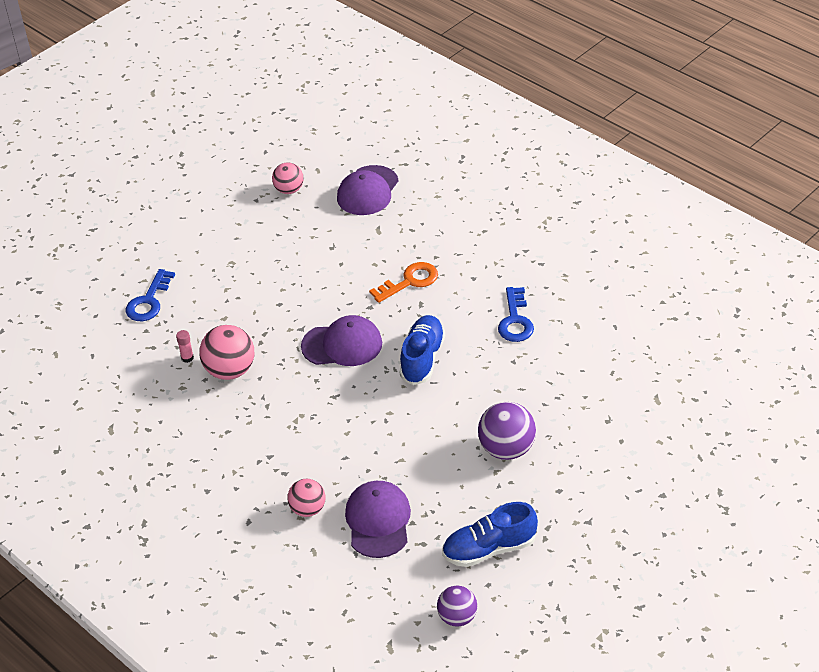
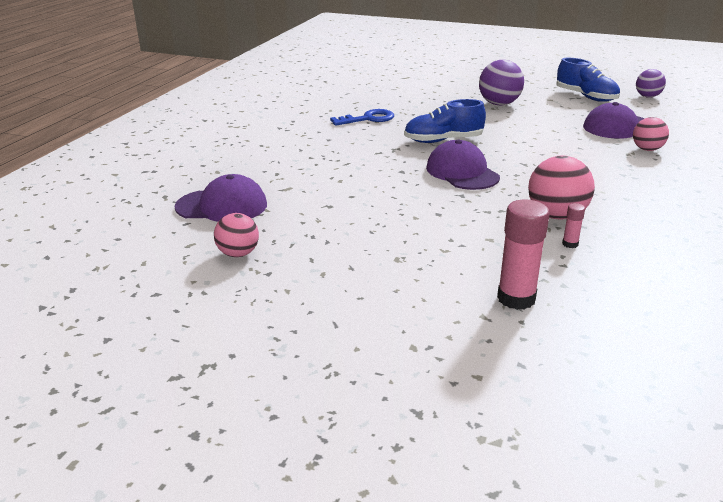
camera: 115 degrees left, 15 degrees down
(148, 301) = (516, 298): blue key -> pink glue stick
(410, 281) = (353, 161): orange key -> none

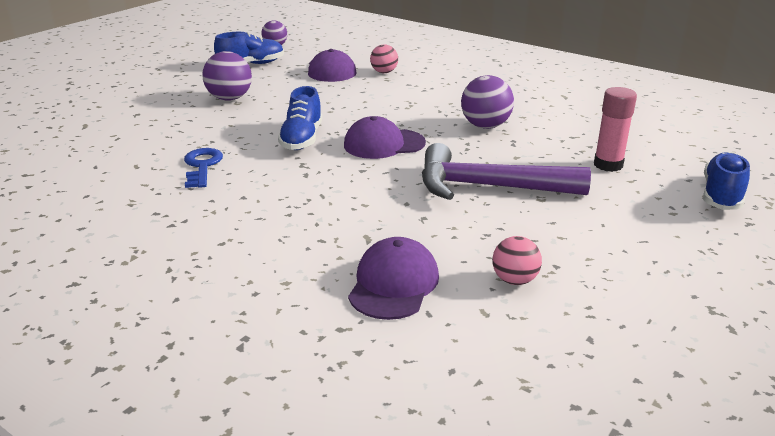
camera: 75 degrees left, 0 degrees up
(406, 229) = (488, 187): none -> purple hammer
(490, 392) = (721, 195): none -> blue shoe
(556, 215) = (485, 126): pink ball -> purple ball
(570, 244) = (532, 131): pink glue stick -> none

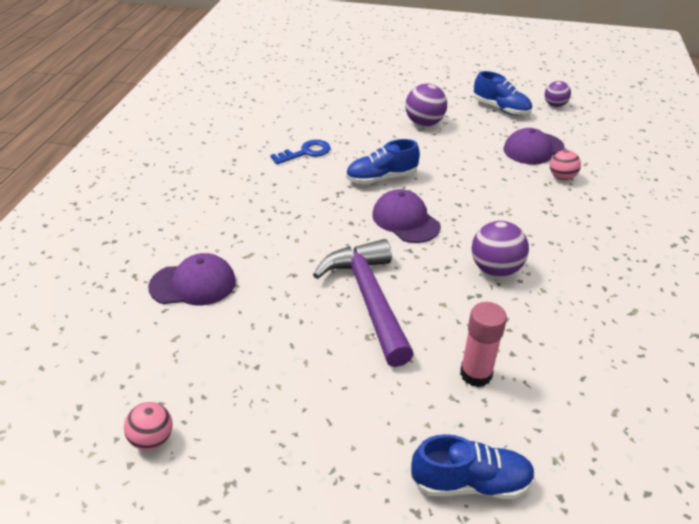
camera: 65 degrees right, 10 degrees up
(514, 280) = (224, 345): pink ball -> pink ball (152, 439)

